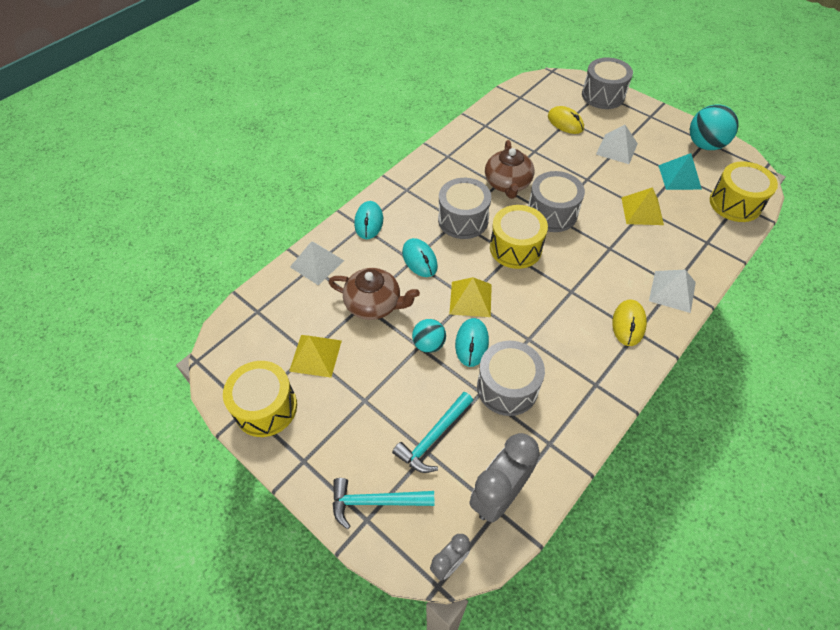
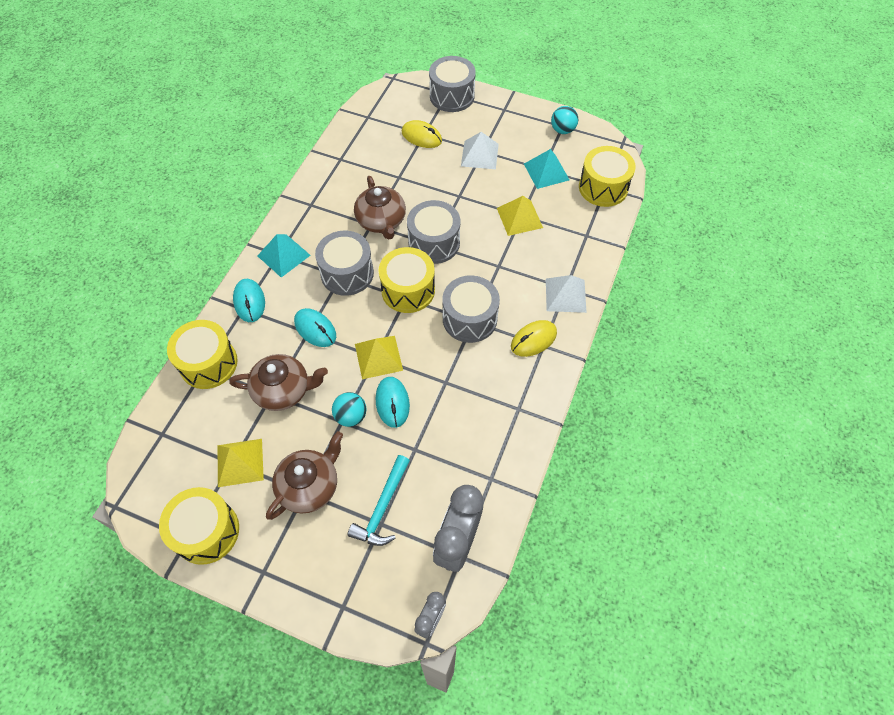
camera: 20 degrees left, 5 degrees up
(317, 263) = (208, 363): white pyramid -> yellow drum
(371, 395) = (309, 486): none -> brown teapot
(376, 502) = (346, 587): turquoise hammer -> none
(411, 191) = (283, 255): none -> turquoise pyramid
(507, 387) = (438, 437): grey drum -> grey drum (469, 319)
(628, 324) = (533, 340): yellow mouse -> yellow mouse turned 60 degrees clockwise
(705, 145) = (562, 130): turquoise ball -> turquoise ball, size x0.61

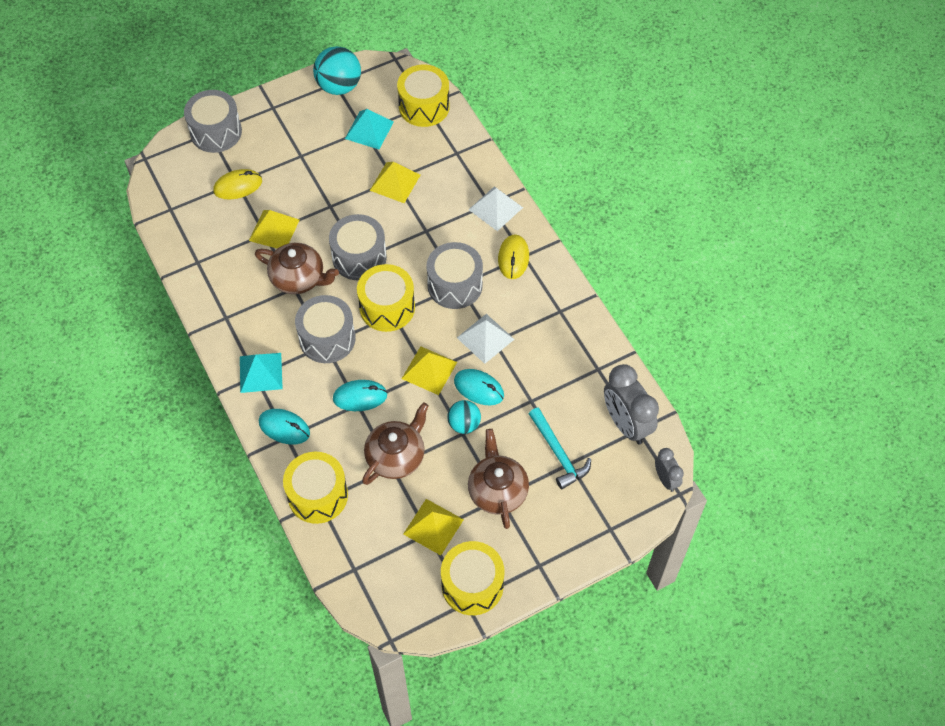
camera: 50 degrees left, 0 degrees up
(407, 180) = (274, 230): none -> yellow pyramid
(480, 155) = (303, 160): white pyramid -> white pyramid (485, 338)
(562, 130) = (339, 86): turquoise ball -> turquoise ball, size x1.63

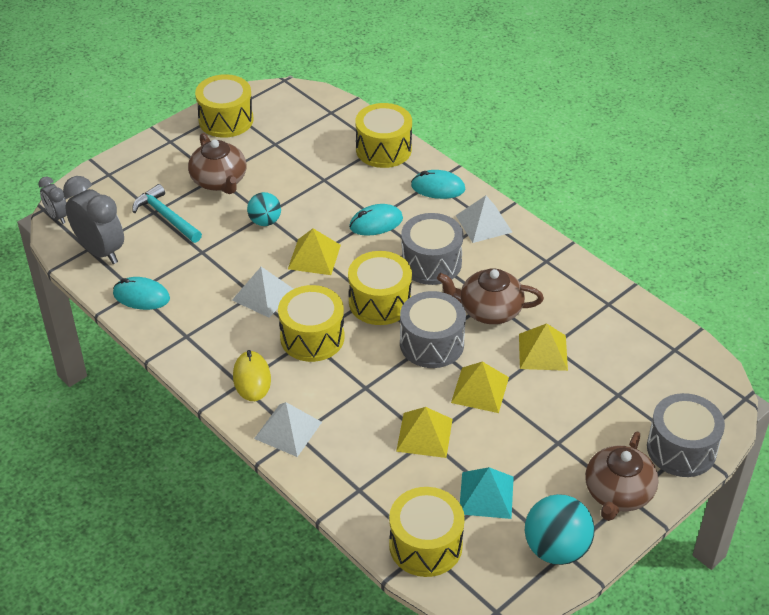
camera: 165 degrees right, 15 degrees down
(238, 186) = (613, 390): yellow mouse -> none
(260, 372) = (483, 223): turquoise pyramid -> white pyramid
(396, 456) = (322, 187): brown teapot -> brown teapot (618, 493)
(433, 526) = (271, 148): yellow pyramid -> yellow pyramid (480, 390)
(455, 285) = (312, 337): grey drum -> yellow drum
(479, 388) = (258, 251): turquoise mouse -> turquoise mouse (141, 296)

